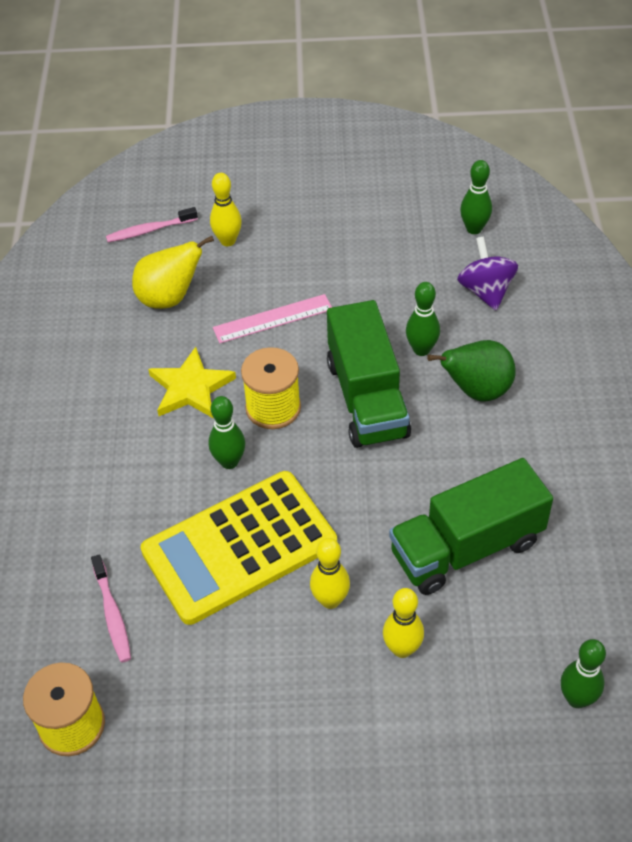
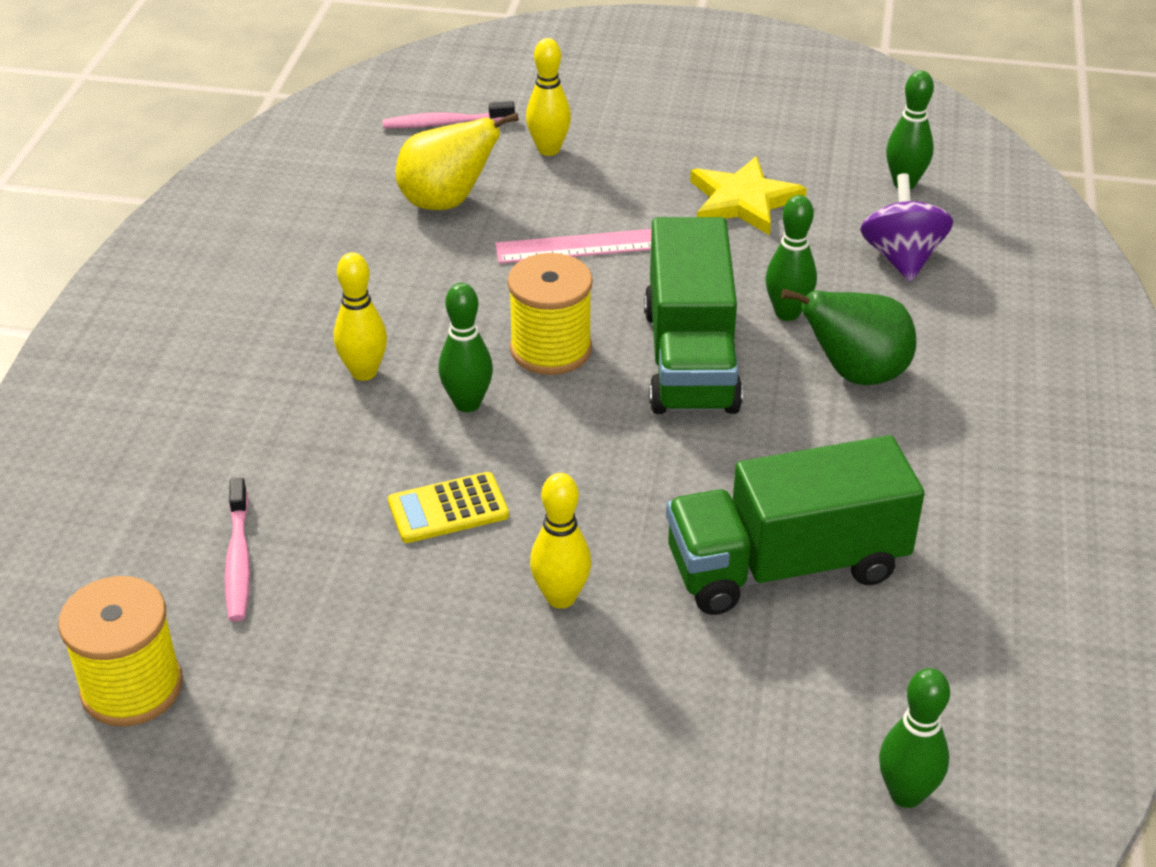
camera: 10 degrees right, 10 degrees down
(191, 388) = (442, 308): yellow star -> yellow star (743, 201)
(239, 547) = (448, 509): yellow calculator -> yellow calculator, size x0.42
(402, 649) = (650, 678): yellow bowling pin -> yellow bowling pin (364, 372)

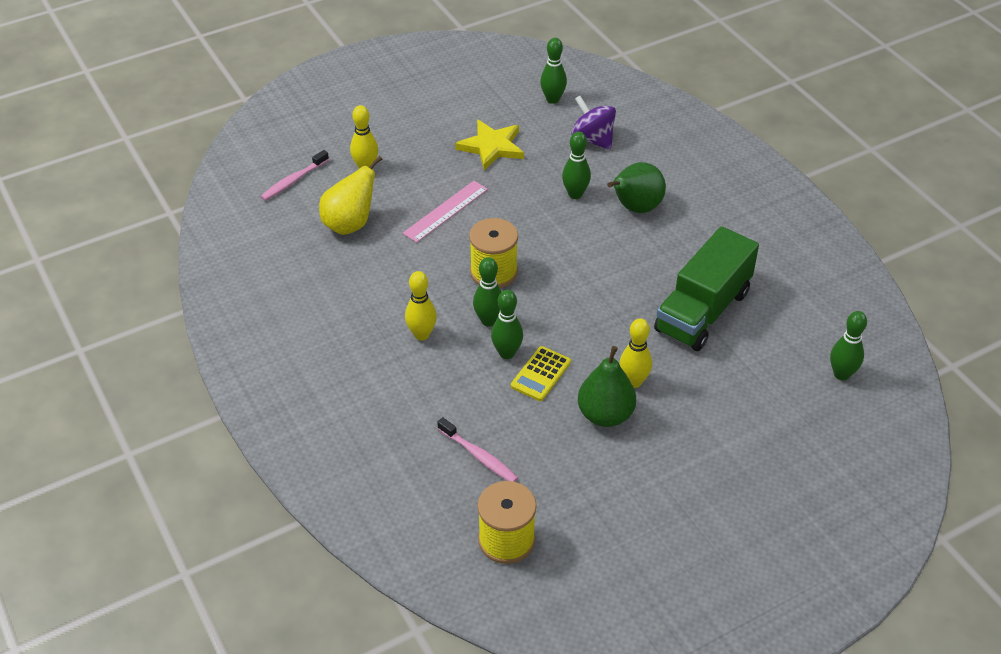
camera: 40 degrees left, 5 degrees up
(438, 456) = (507, 353): none -> green bowling pin
(465, 615) = (605, 415): none -> green pear
(690, 359) = (559, 241): green truck -> none

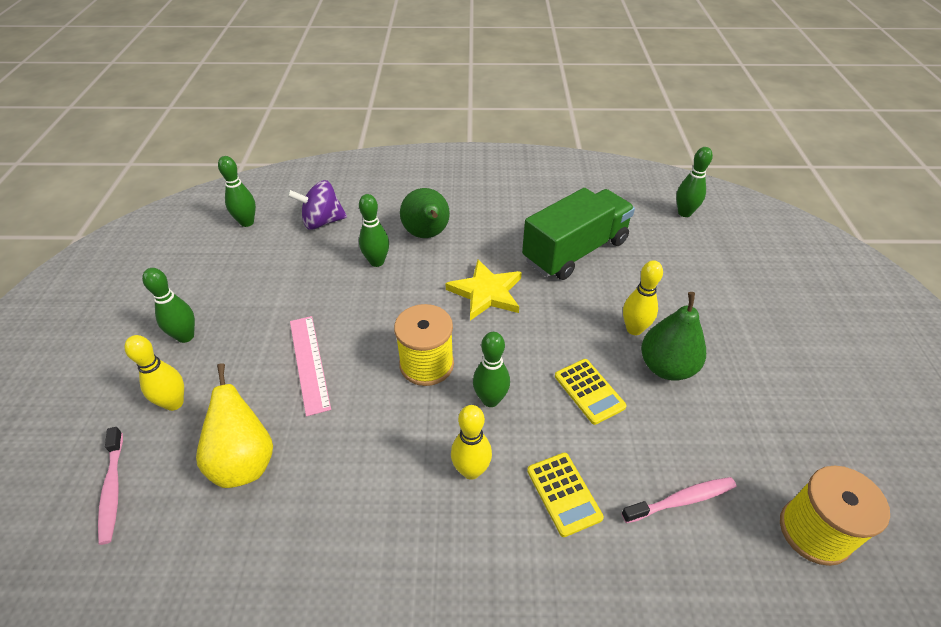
camera: 60 degrees left, 0 degrees up
(438, 389) = (563, 494): none -> yellow calculator
(492, 147) = (259, 288): yellow star -> yellow star (486, 292)
(507, 353) = (545, 405): green bowling pin -> green bowling pin (185, 336)
(702, 311) = (575, 251): green truck -> green truck turned 105 degrees counterclockwise

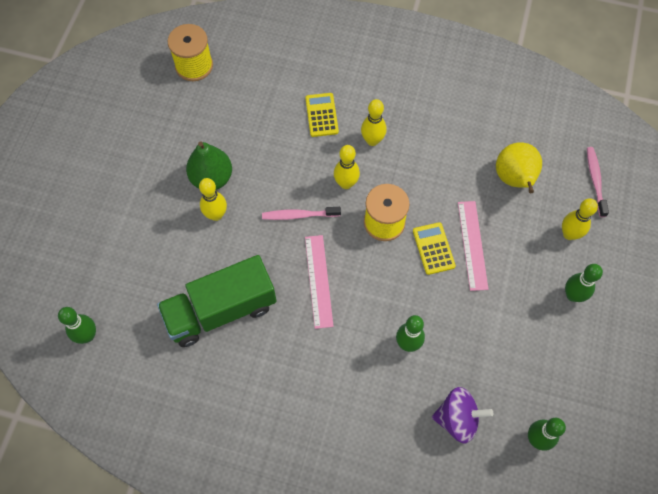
camera: 165 degrees left, 20 degrees up
(427, 235) = (353, 370): green pear -> none
(486, 292) = (318, 281): yellow star -> pink ruler
(490, 399) = (346, 183): green bowling pin -> yellow bowling pin
(589, 391) = (276, 173): yellow calculator -> yellow calculator (433, 248)
(681, 500) = (255, 96): pink toothbrush -> pink toothbrush (299, 215)

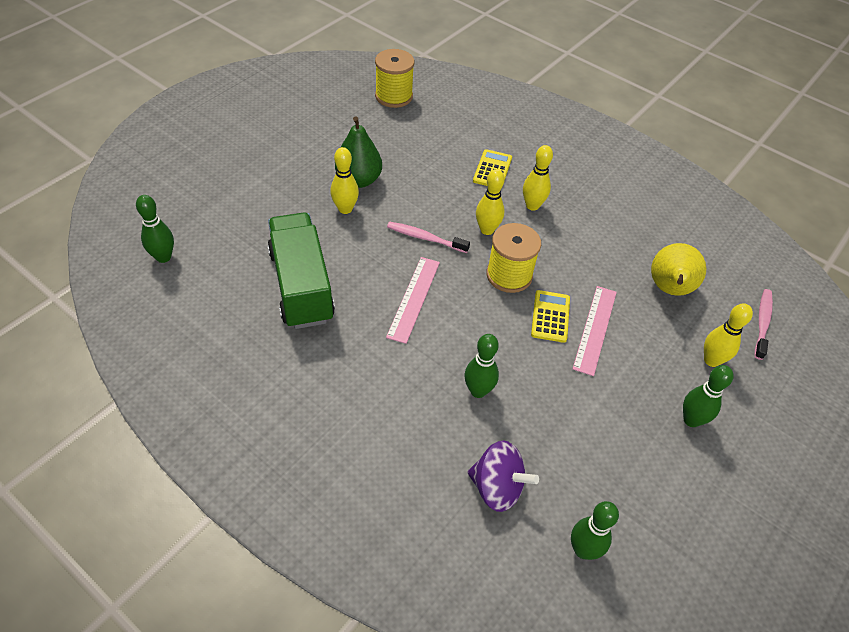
camera: 20 degrees right, 15 degrees down
(221, 310) = (301, 286): green truck -> green truck turned 75 degrees clockwise

